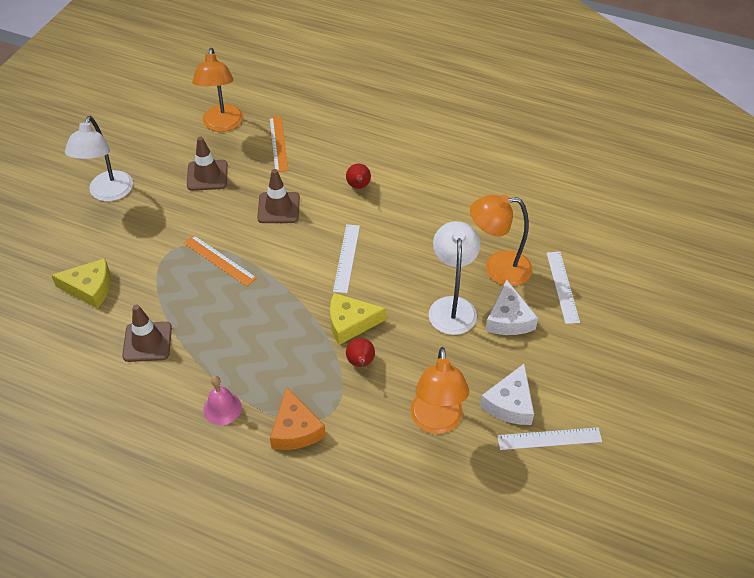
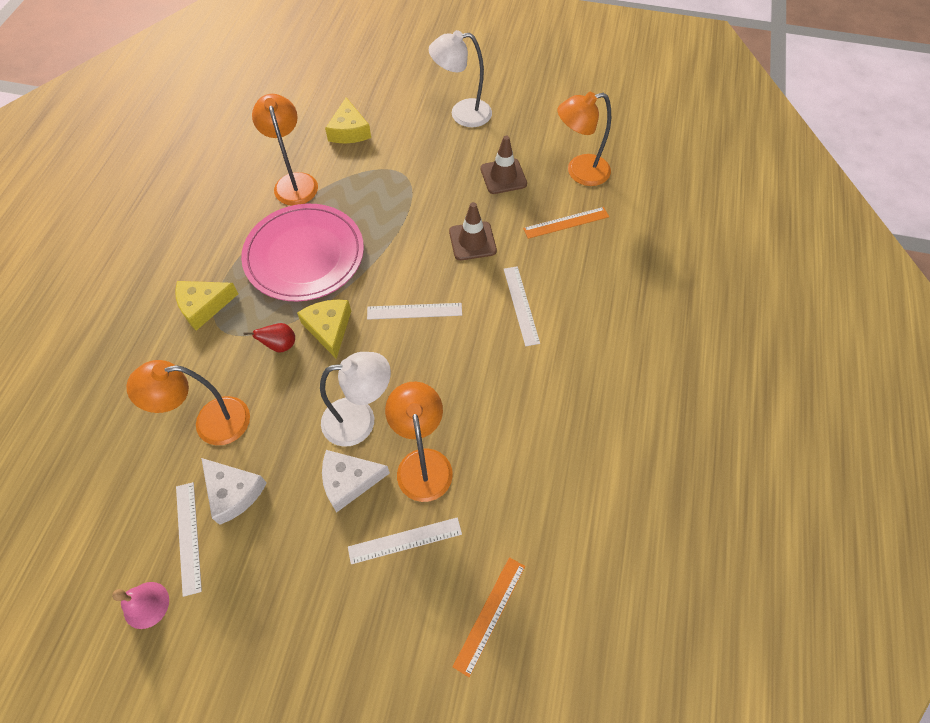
camera: 80 degrees right, 10 degrees up
(147, 342) = (294, 182): brown traffic cone -> orange lamp
(219, 260) = (394, 210): orange ruler -> orange ruler (490, 615)
(222, 408) = (226, 248): pink bell -> pink bell (146, 605)
(254, 338) = (304, 255): none -> pink plate
(295, 429) = (204, 306): orange cheese -> yellow cheese
(358, 186) = (521, 305): red pear -> white ruler
(510, 403) = (233, 492): white cheese -> white cheese turned 150 degrees counterclockwise

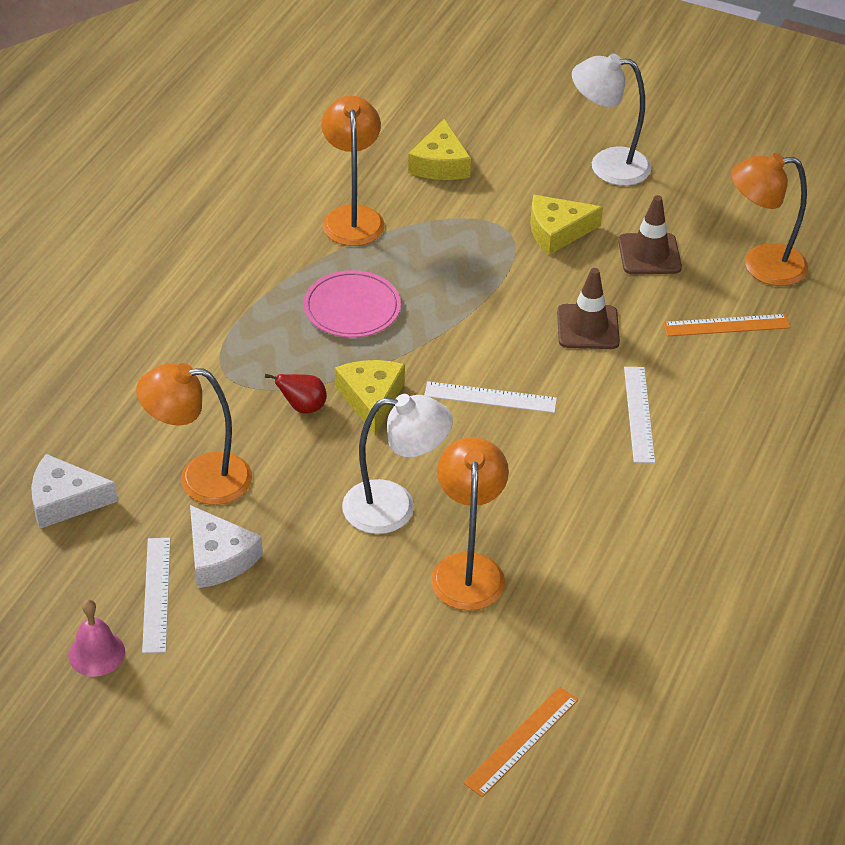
camera: 10 degrees right, 15 degrees down
(204, 306) = (208, 346): yellow cheese -> yellow cheese (557, 231)
(304, 255) = (352, 308): pink plate -> pink plate, size x0.58
(349, 481) = (368, 571): white cheese -> white cheese (65, 500)
(405, 540) = (429, 646): white ruler -> none

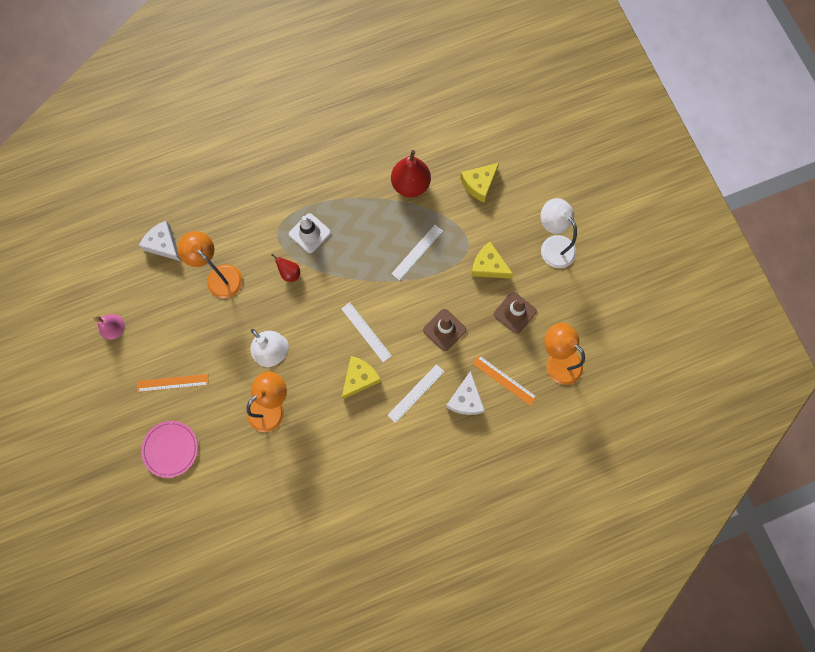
camera: 45 degrees right, 30 degrees up
(156, 594) = (154, 318): white ruler -> white ruler (417, 252)
(219, 557) = (190, 320): white cheese -> white cheese (465, 399)
(276, 348) = (309, 233): none -> white traffic cone
(352, 217) = (410, 185): orange lamp -> red pear
(352, 308) = (359, 236): pink plate -> pink plate (170, 449)
(371, 399) = (319, 291): yellow cheese -> yellow cheese (359, 378)
(521, 741) = (212, 500): orange ruler -> orange ruler (172, 383)

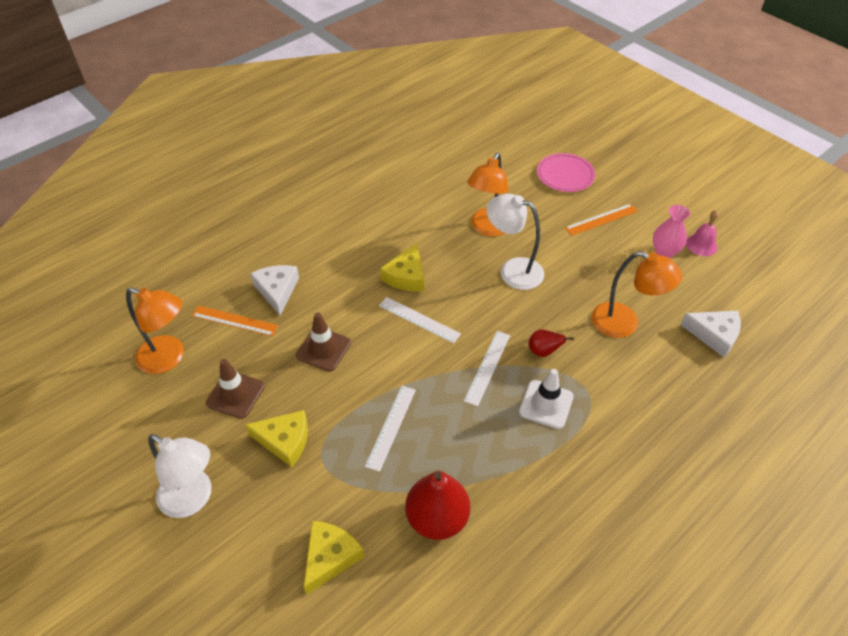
camera: 160 degrees right, 25 degrees down
(145, 329) = (664, 252): none -> pink vase
(416, 393) = (337, 281): white ruler -> white ruler (487, 367)

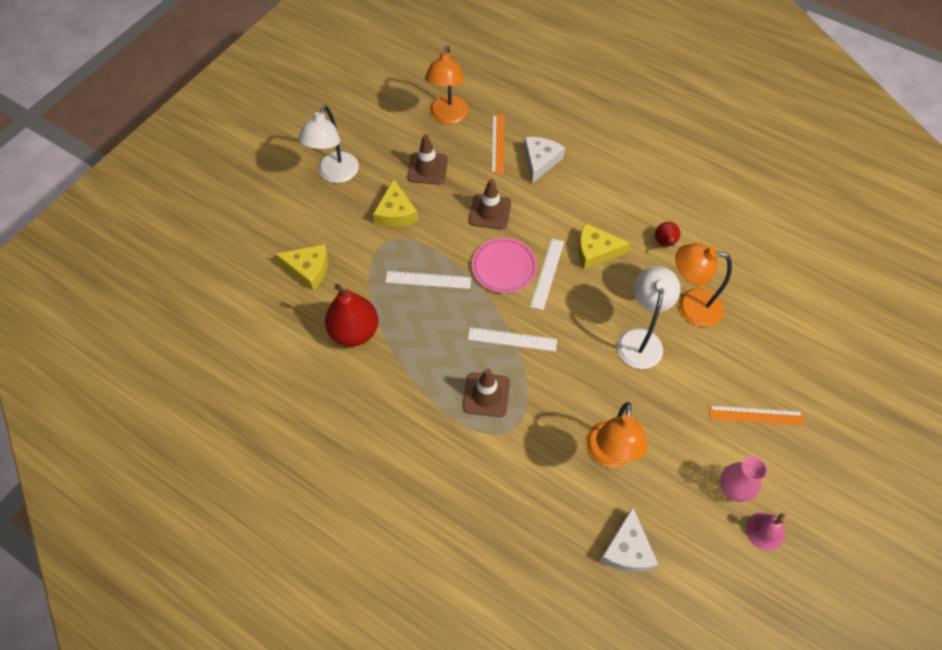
camera: 75 degrees right, 10 degrees up
(277, 291) = (540, 161): white cheese -> white cheese turned 45 degrees counterclockwise
(543, 351) = (546, 383): red pear -> red pear (665, 243)
(546, 404) = (486, 395): white traffic cone -> brown traffic cone
(565, 175) = (813, 368): pink plate -> pink plate (504, 267)
(601, 219) = (756, 415): orange ruler -> orange ruler turned 45 degrees counterclockwise

